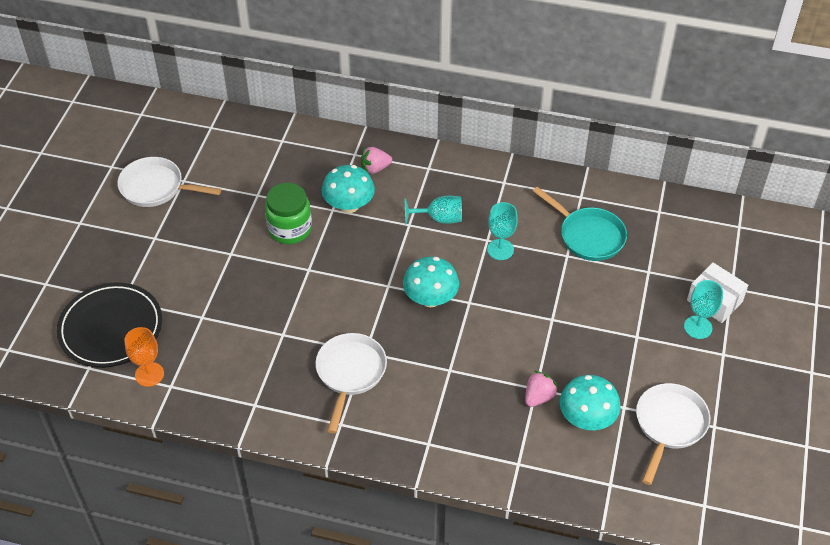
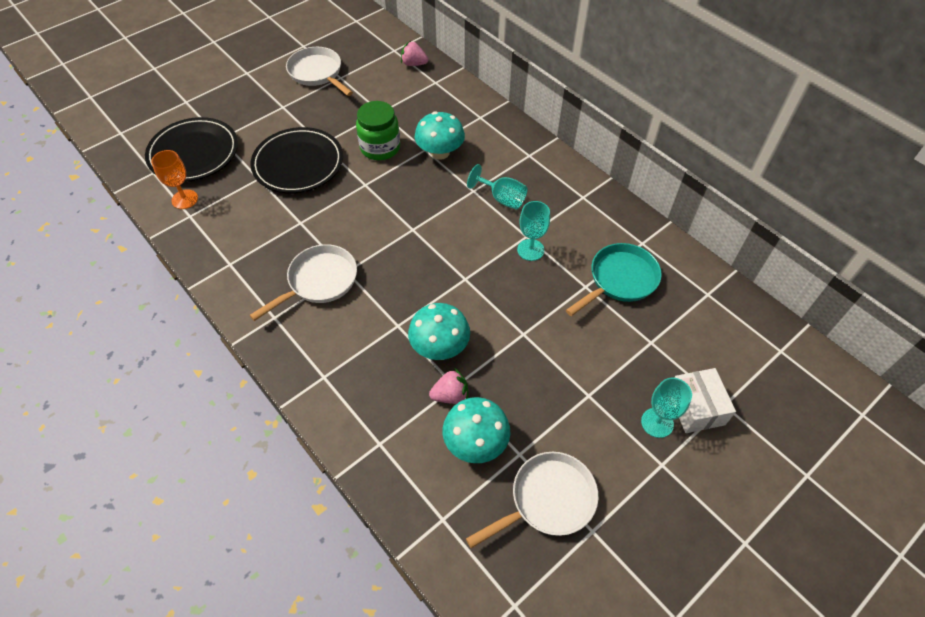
camera: 35 degrees right, 5 degrees up
(227, 284) = (298, 164): none -> black plate
(375, 168) = (486, 135): pink strawberry -> pink strawberry (414, 64)
(430, 298) = (436, 258): turquoise mushroom -> turquoise mushroom (440, 347)
(588, 236) = (620, 280): turquoise pan -> turquoise pan turned 120 degrees counterclockwise

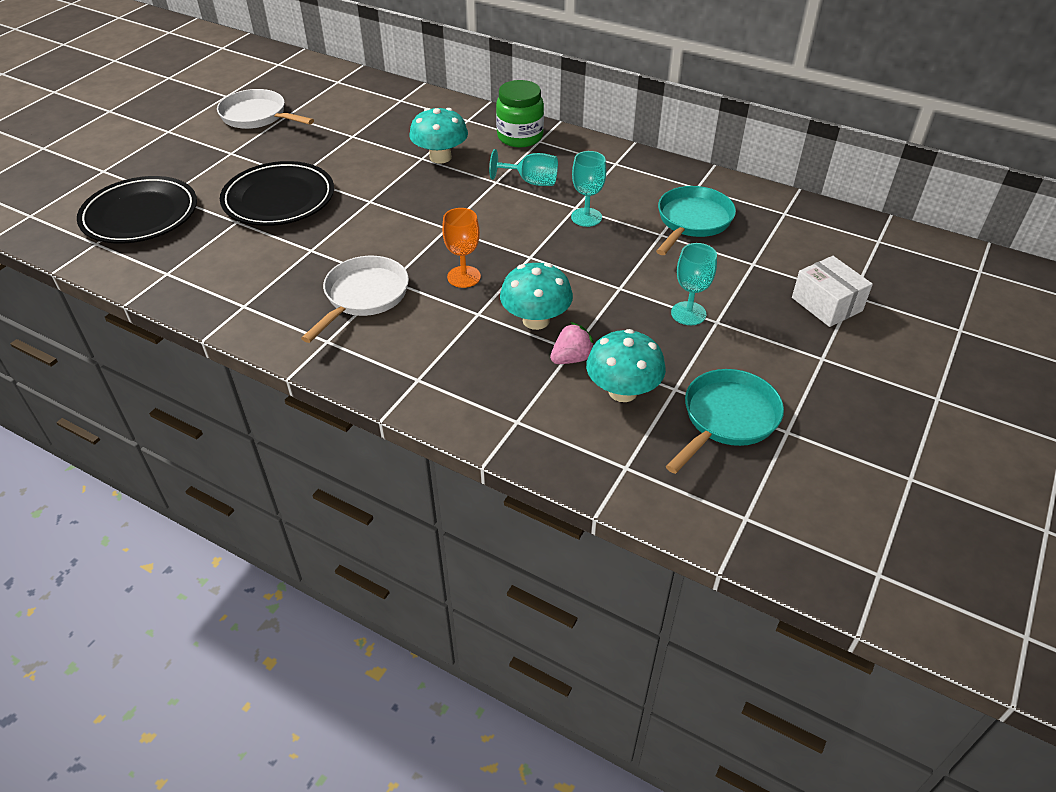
camera: 20 degrees left, 10 degrees down
(184, 199) = (152, 259): orange goblet -> orange goblet (464, 277)
(380, 148) = (369, 166): green jar -> green jar (520, 137)
(414, 64) = (367, 89): pink strawberry -> none
(548, 500) = (727, 419): white pan -> turquoise pan
(657, 422) = (797, 326): turquoise goblet -> turquoise goblet (688, 313)

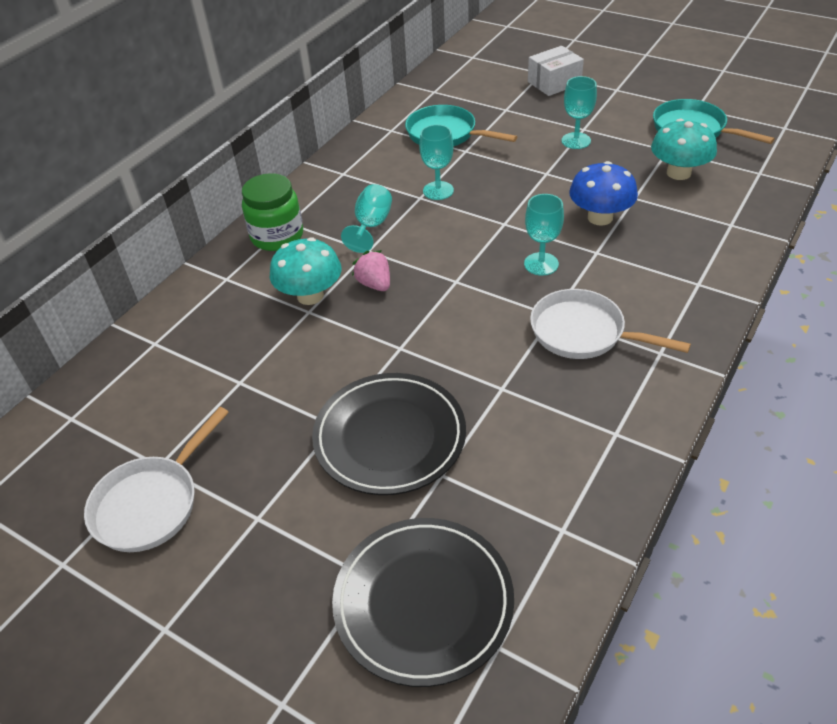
camera: 85 degrees left, 0 degrees up
(464, 277) = (541, 264): orange goblet -> turquoise goblet
(536, 320) = (600, 217): turquoise mushroom -> blue mushroom
(572, 358) = (646, 197): pink strawberry -> pink strawberry (374, 284)

